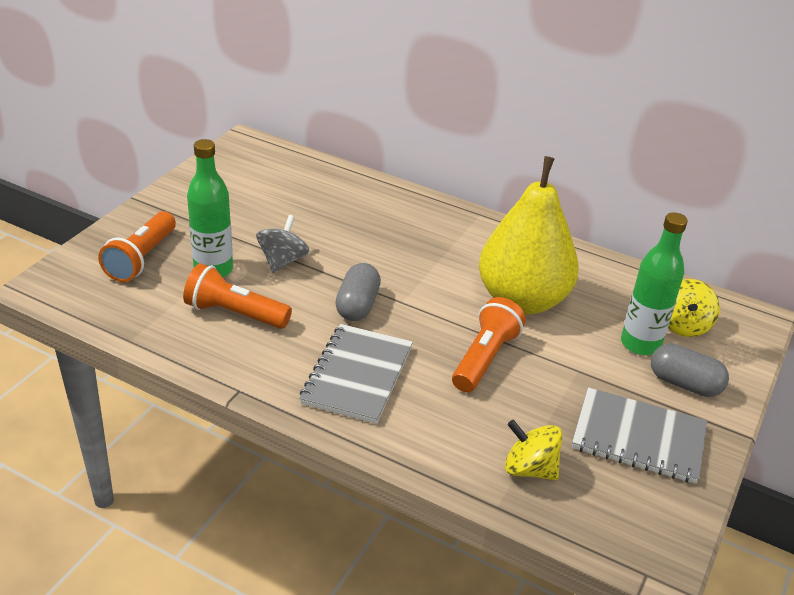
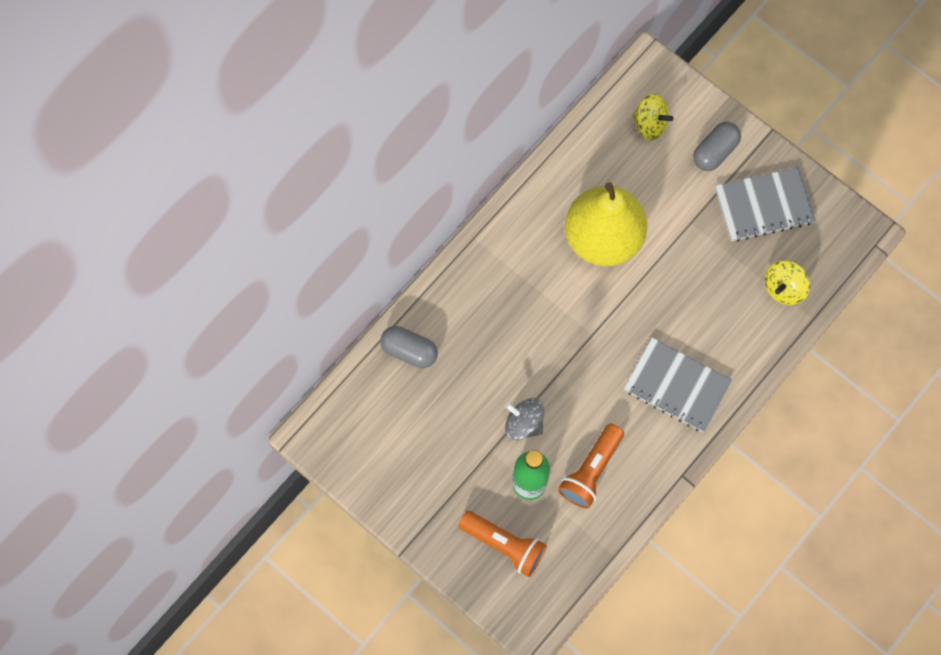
camera: 75 degrees left, 35 degrees up
(357, 305) = (593, 371): grey capsule -> grey capsule (409, 351)
(485, 358) = (669, 287): orange flashlight -> none
(638, 438) = (764, 205): grey notebook -> grey notebook turned 45 degrees clockwise
(640, 344) = (667, 166): green bottle -> none

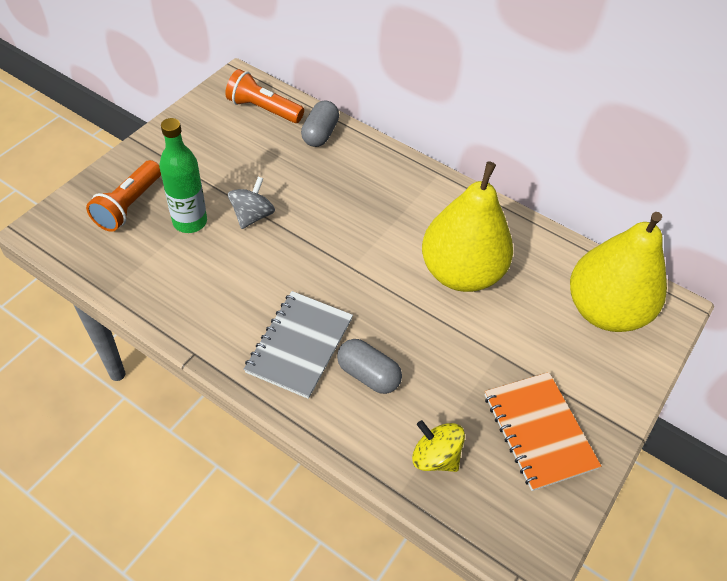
camera: 80 degrees right, 20 degrees down
(591, 470) = (202, 271): orange flashlight -> orange flashlight (263, 109)
(650, 124) = (604, 310): yellow spinning top -> yellow pear
(715, 152) = (592, 375): grey capsule -> grey capsule (368, 375)
(764, 205) = (539, 431): grey notebook -> orange notebook

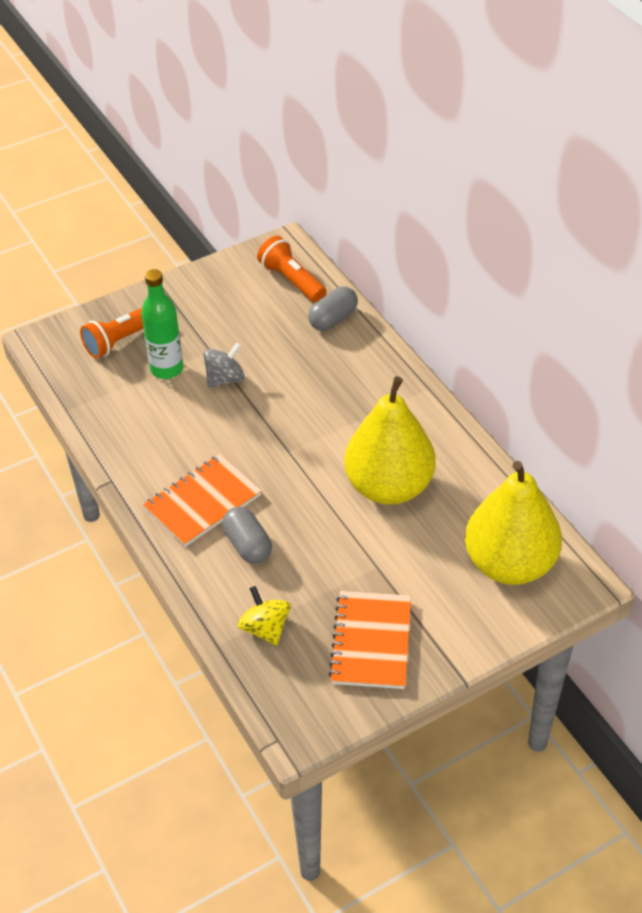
camera: 30 degrees right, 5 degrees down
(299, 345) = (203, 502): grey notebook -> orange notebook

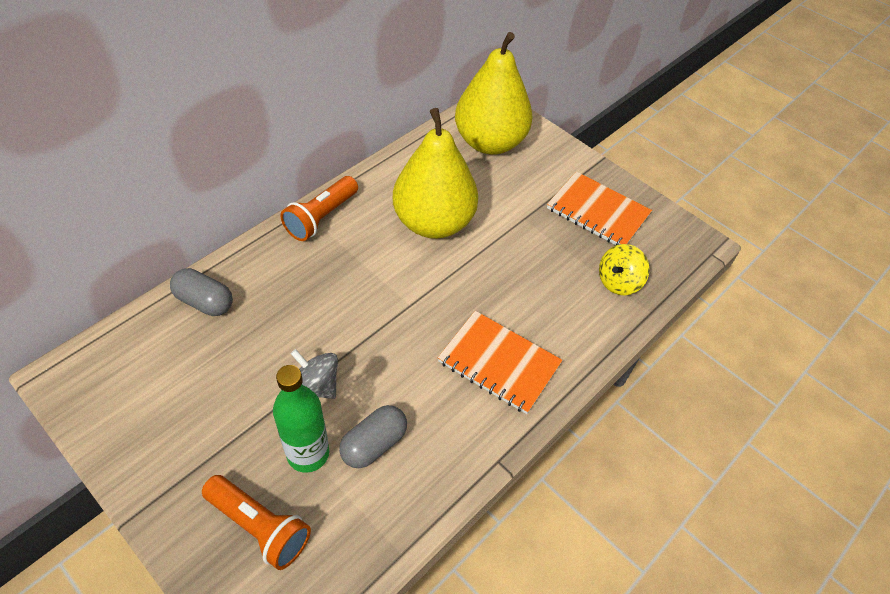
camera: 110 degrees left, 5 degrees up
(247, 545) = (537, 313): grey capsule -> grey capsule (374, 444)
(292, 280) = (135, 354): orange flashlight -> orange flashlight (321, 217)
(371, 641) = (597, 212): orange notebook -> orange notebook turned 45 degrees clockwise

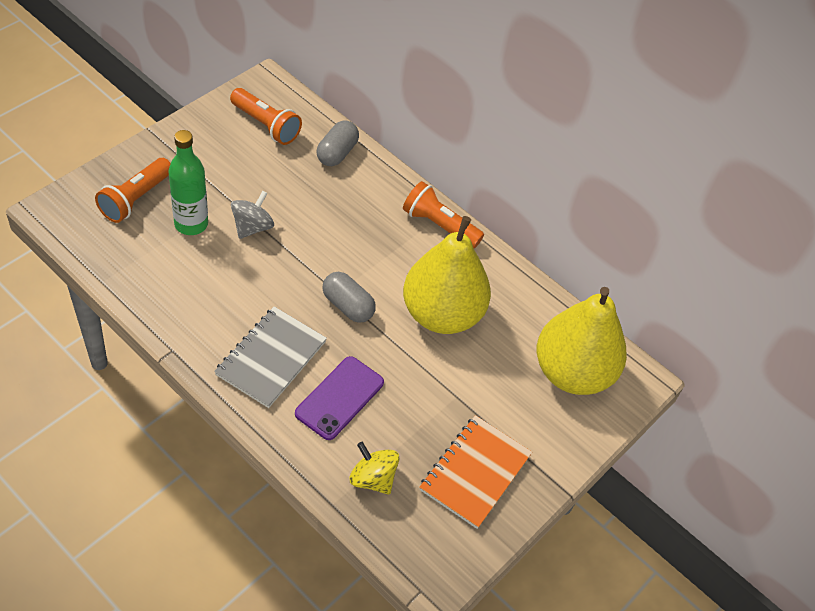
camera: 85 degrees right, 0 degrees up
(144, 375) = (266, 125): none -> orange flashlight
(374, 444) = (195, 265): grey capsule -> grey capsule (348, 306)
(499, 363) = (271, 358): orange notebook -> grey notebook
(538, 305) = (339, 398): none -> purple phone

